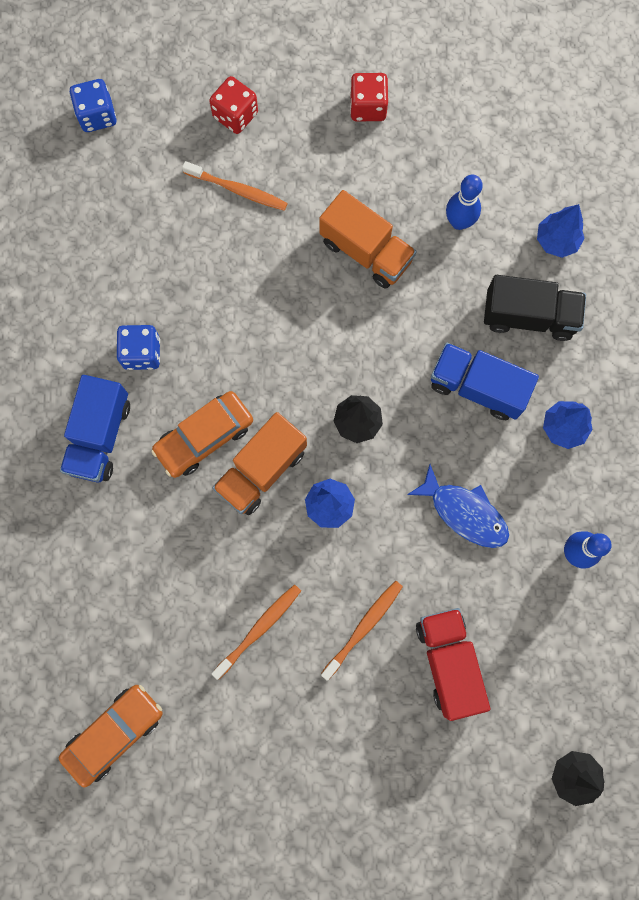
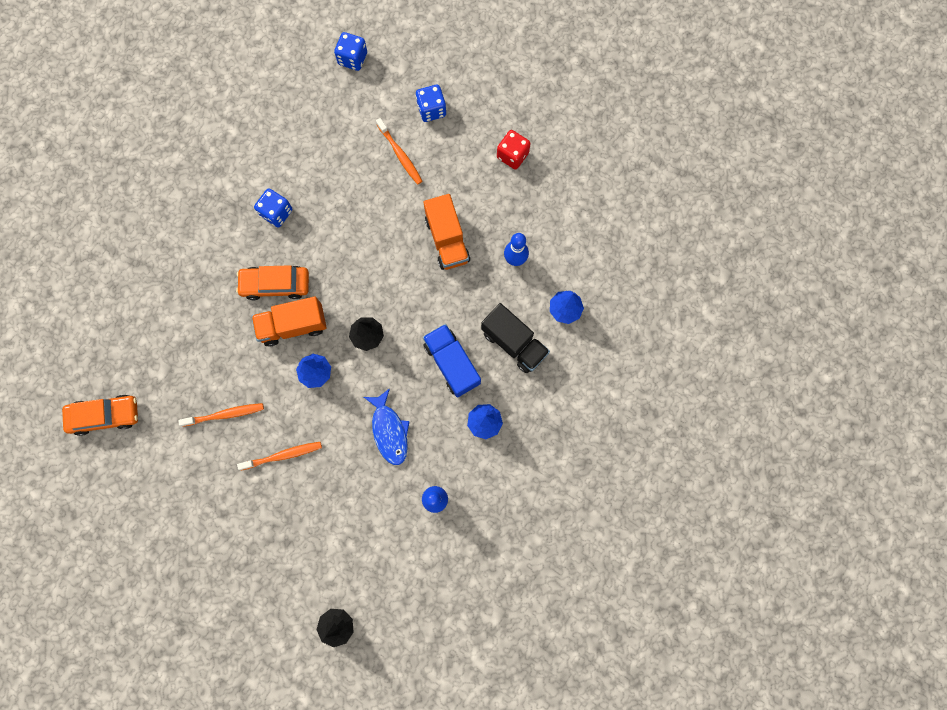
camera: 35 degrees right, 0 degrees up
(100, 436) = (219, 244): blue truck -> none
(235, 115) = (431, 110): red dice -> blue dice
(448, 662) = (315, 509): red truck -> none

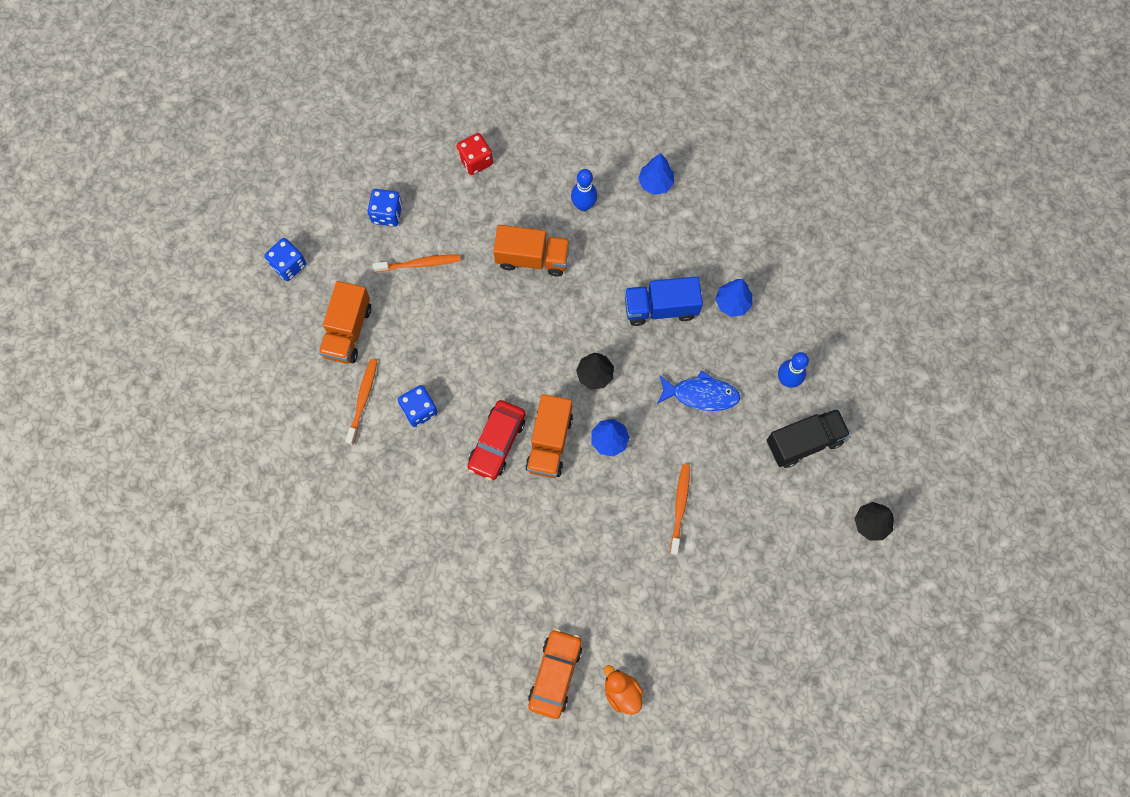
camera: 65 degrees left, 5 degrees down
(111, 474) = (622, 692): none -> orange duck
(225, 414) = (611, 549): orange toothbrush -> orange toothbrush (362, 400)
(275, 284) = (497, 442): orange car -> red car
(318, 128) = (347, 331): none -> orange truck
(514, 343) = (667, 243): black truck -> black truck (804, 442)

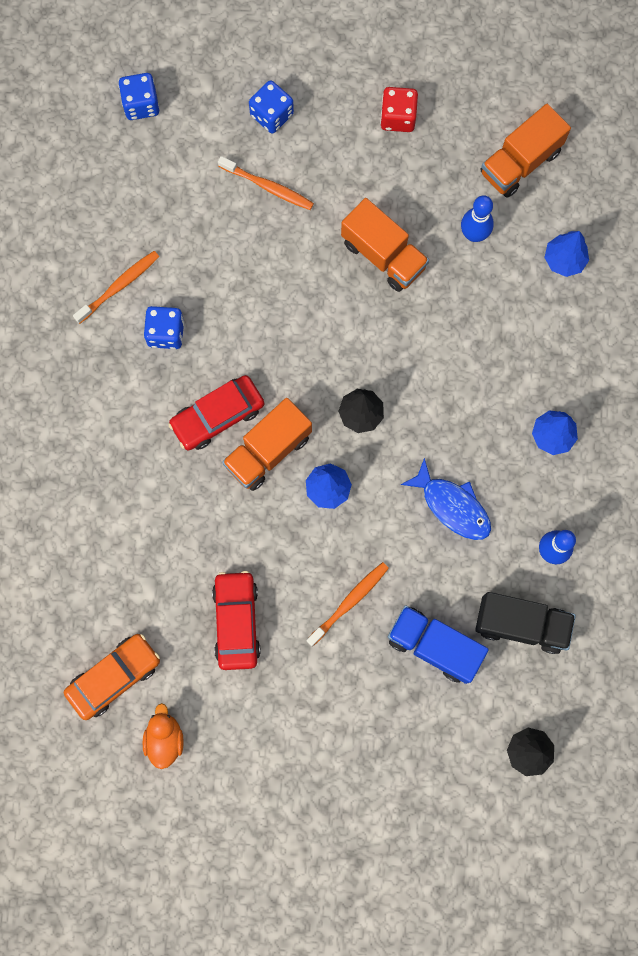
camera: 35 degrees right, 5 degrees up
(347, 331) = (152, 208): orange truck -> orange truck (520, 162)
(613, 575) = (236, 622): none -> red car
(660, 308) = (476, 391): blue truck -> blue truck (434, 645)

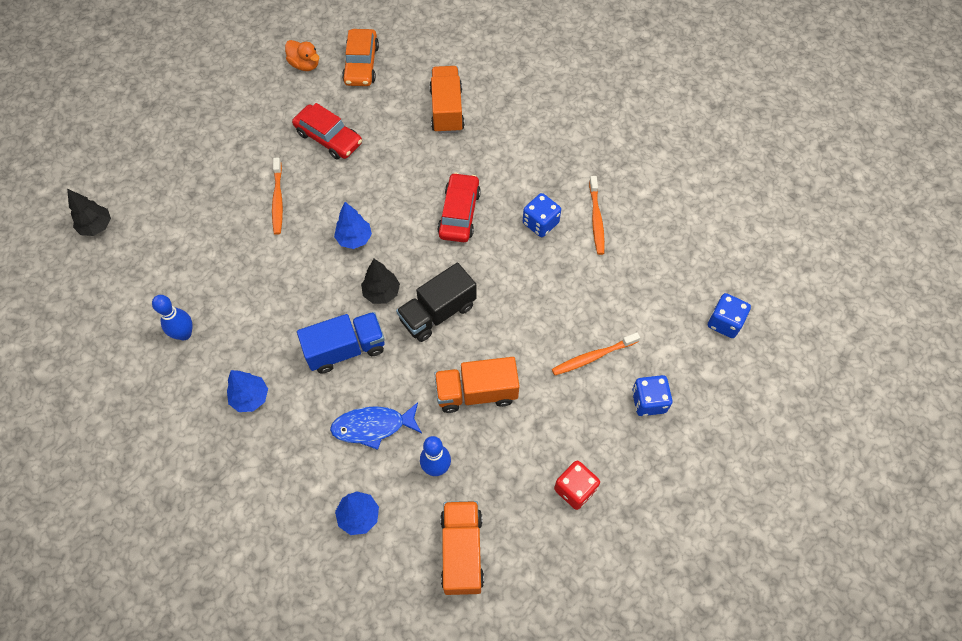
camera: 130 degrees right, 15 degrees down
(268, 450) = (410, 224): orange truck -> orange truck (447, 110)
(434, 645) = (206, 224): blue truck -> blue truck (346, 349)
(452, 506) = (272, 299): blue fish -> blue fish (373, 426)
(521, 624) = (164, 280): black truck -> black truck (437, 312)

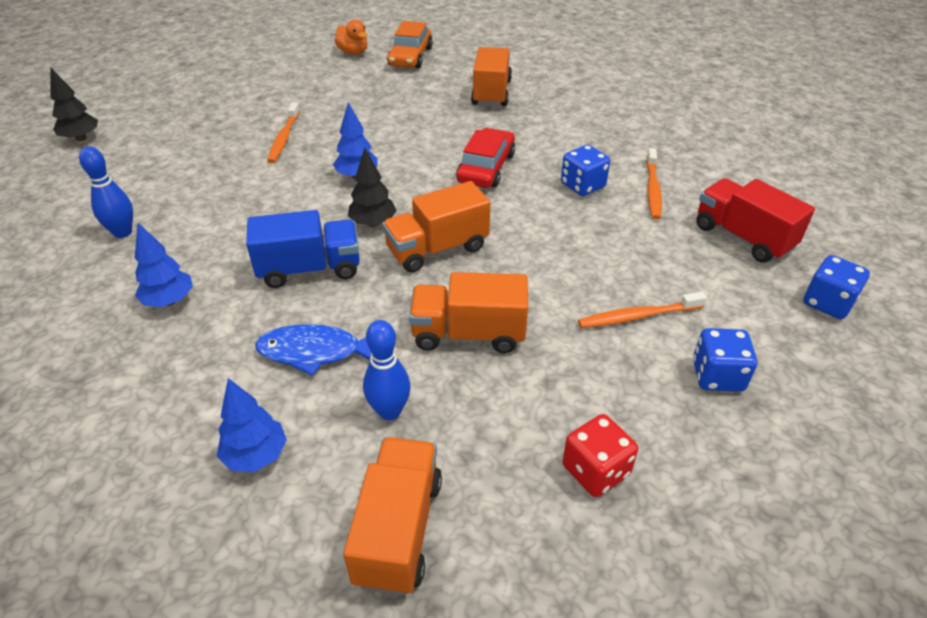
camera: 10 degrees right, 20 degrees down
(328, 138) = (358, 100): red car -> none
(437, 312) = (437, 249): black truck -> orange truck
(666, 264) = (743, 237): none -> red truck

